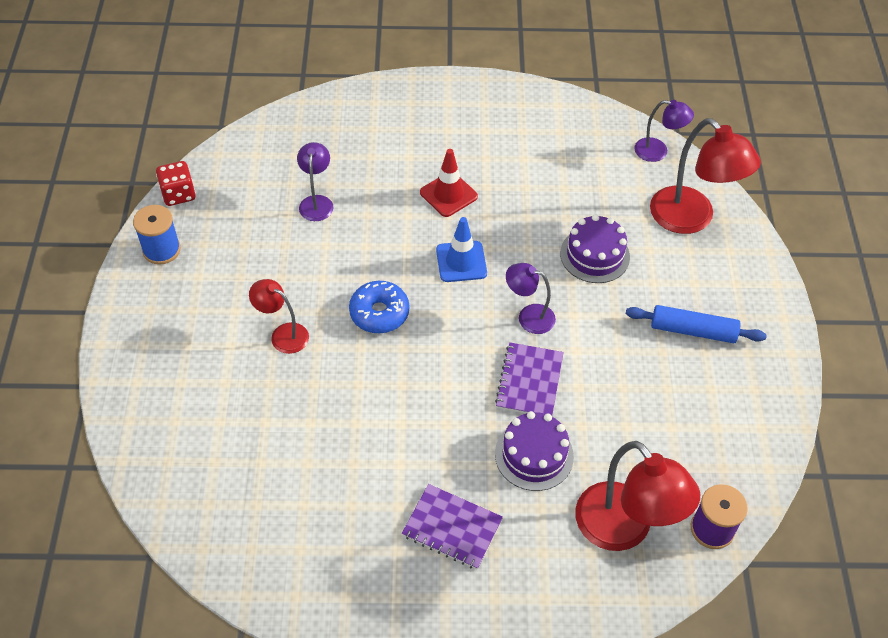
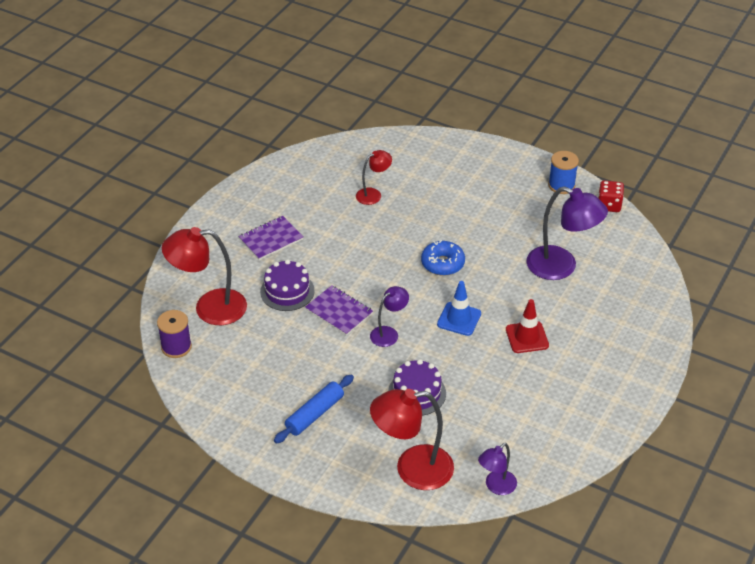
camera: 120 degrees right, 10 degrees down
(283, 334) = (455, 216): red lamp -> red lamp (373, 194)
(316, 202) = (561, 267): purple lamp -> purple lamp, size x1.83

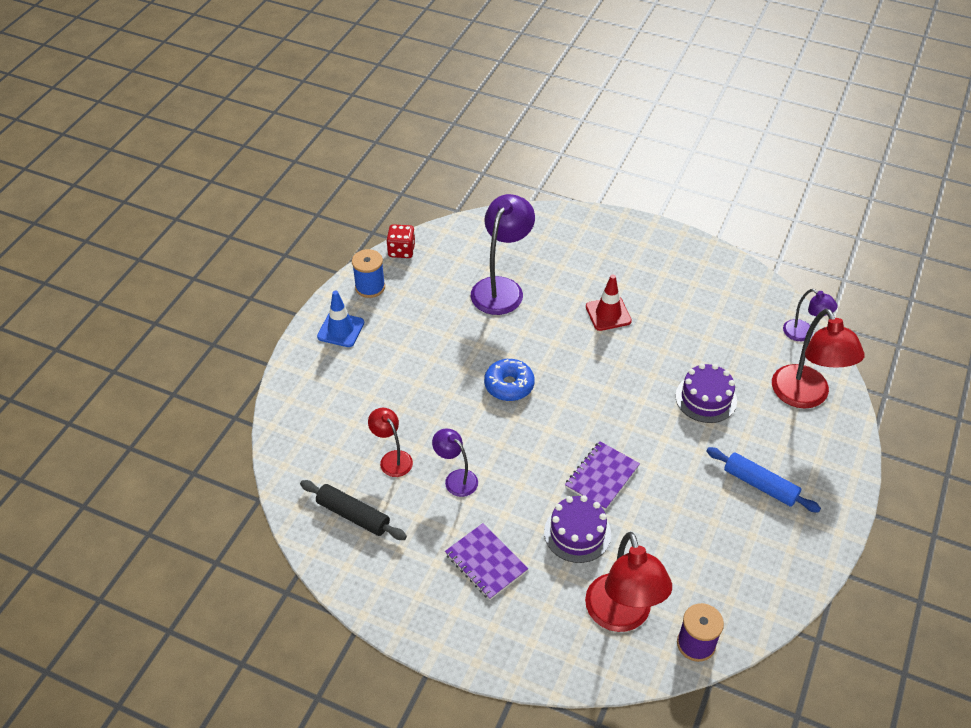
camera: 95 degrees left, 5 degrees up
(324, 174) = (353, 515): none -> black rolling pin
(389, 333) = (626, 427): purple lamp -> purple lamp (456, 478)
(459, 319) = (592, 368): blue traffic cone -> blue traffic cone (341, 330)

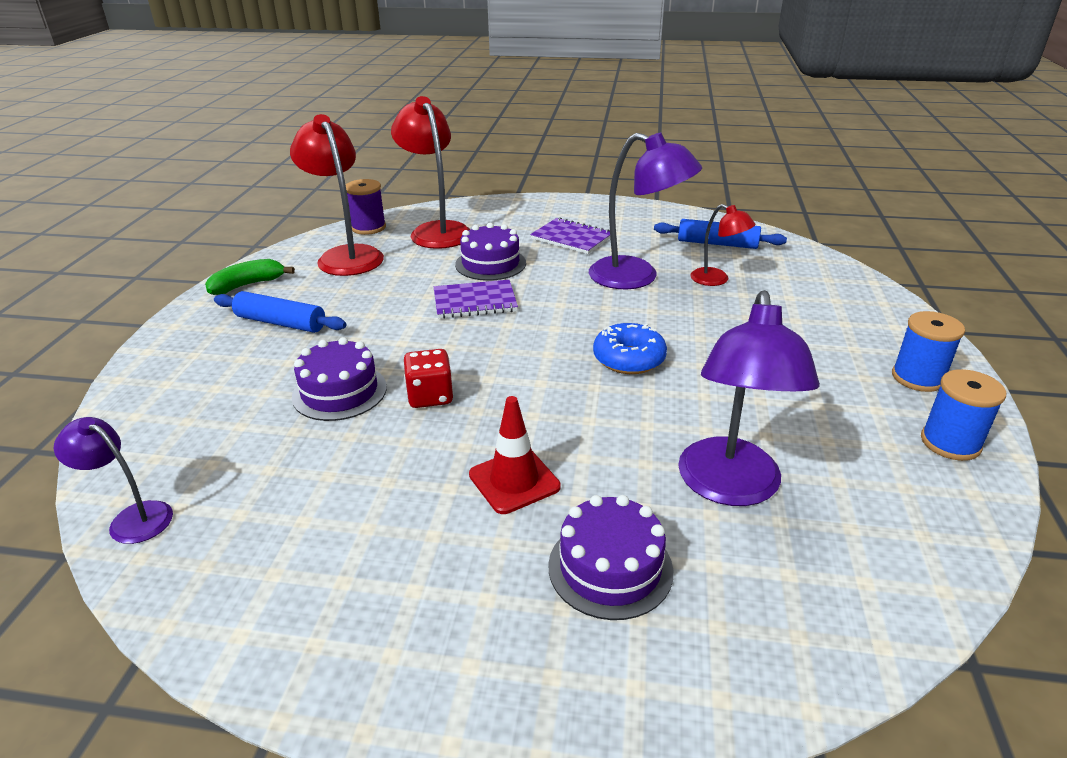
camera: 165 degrees right, 15 degrees down
(341, 330) = (917, 378): blue traffic cone -> blue spool
(353, 515) = (717, 243): black rolling pin -> blue rolling pin
(401, 250) = (976, 521): red dice -> red dice (430, 396)
(456, 478) = (637, 277): purple lamp -> purple lamp, size x1.83
(576, 265) = (610, 568): none -> purple cake
(602, 476) = (475, 301): purple notebook -> purple notebook turned 60 degrees clockwise
(802, 551) = (248, 285): none -> green banana
(805, 396) = (178, 420): red lamp -> red lamp (346, 255)

